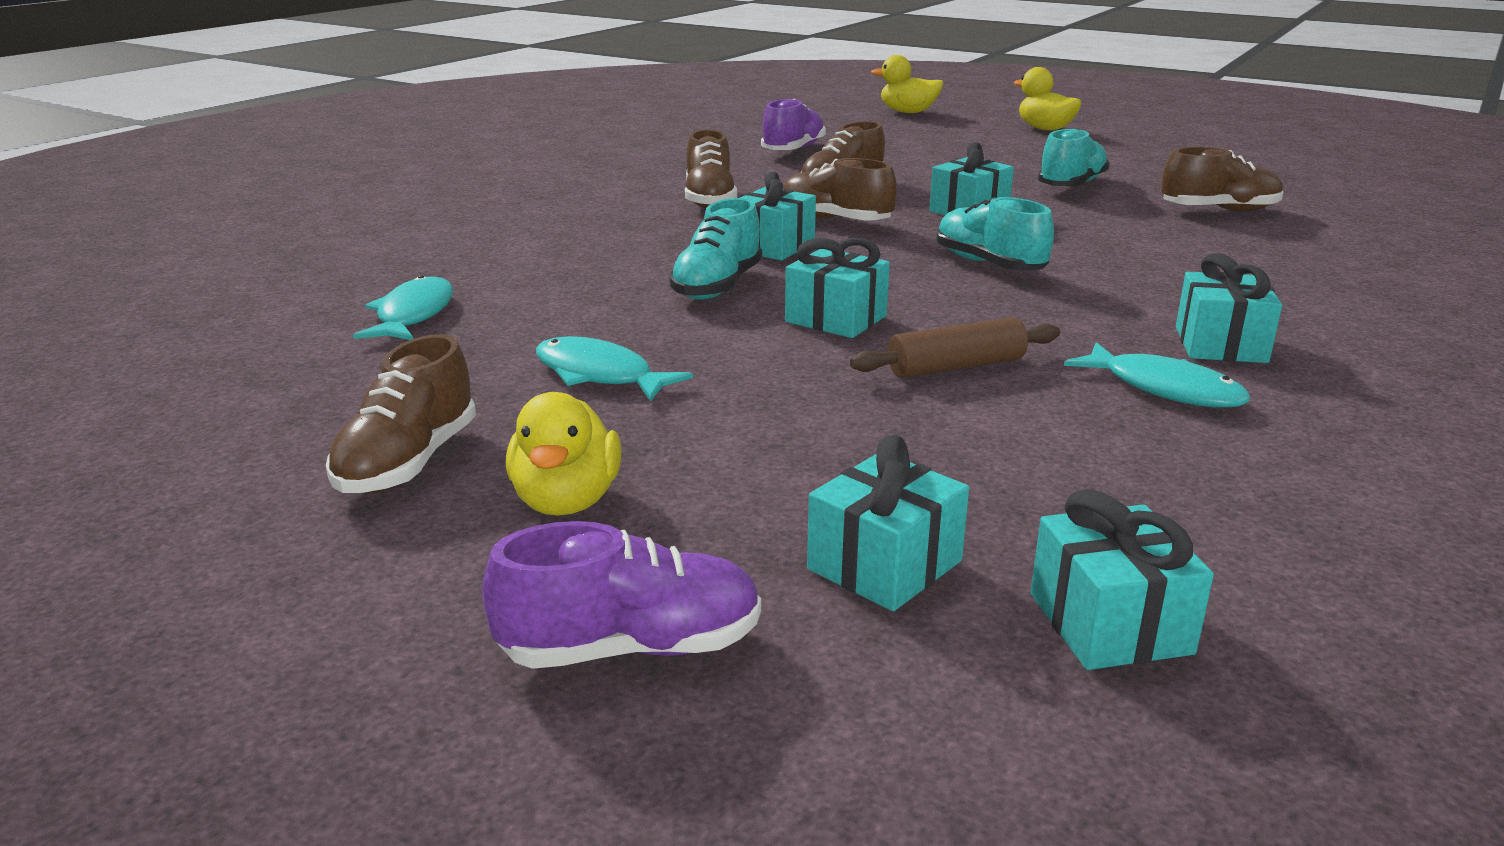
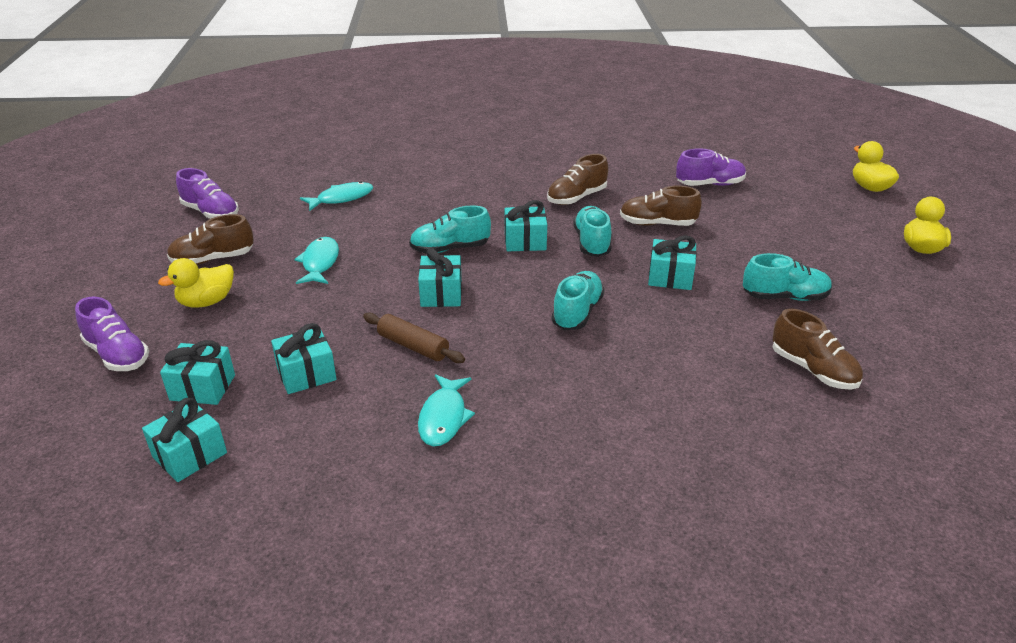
camera: 55 degrees right, 10 degrees up
(209, 428) = (211, 213): none -> purple shoe
(834, 220) = (592, 243): brown shoe -> turquoise shoe
(1220, 345) = (530, 423): turquoise gift -> turquoise gift (306, 374)

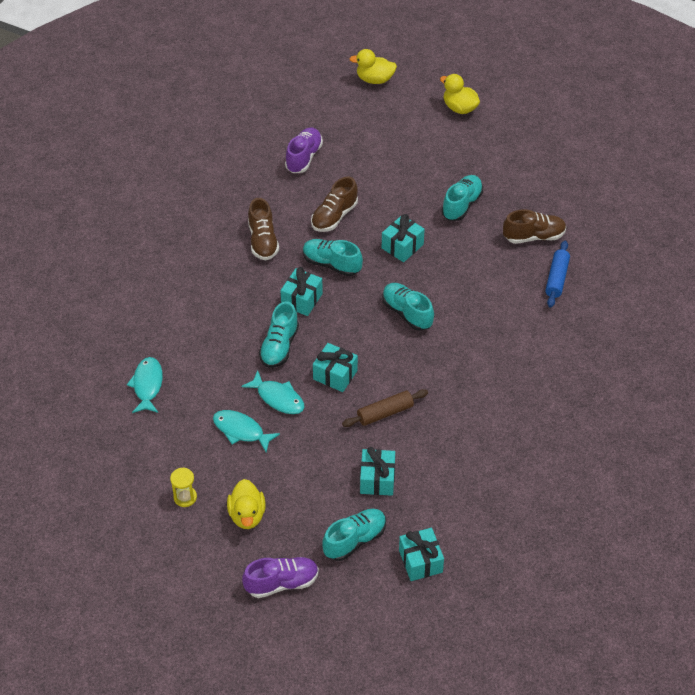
camera: 60 degrees left, 15 degrees up
(203, 387) = (355, 540): turquoise gift -> turquoise shoe
(211, 213) = (102, 481): purple shoe -> none
(213, 259) = (185, 497): brown shoe -> yellow hourglass
(444, 417) = (465, 424): turquoise fish -> turquoise fish (278, 398)
(770, 416) = (556, 278): none -> blue rolling pin

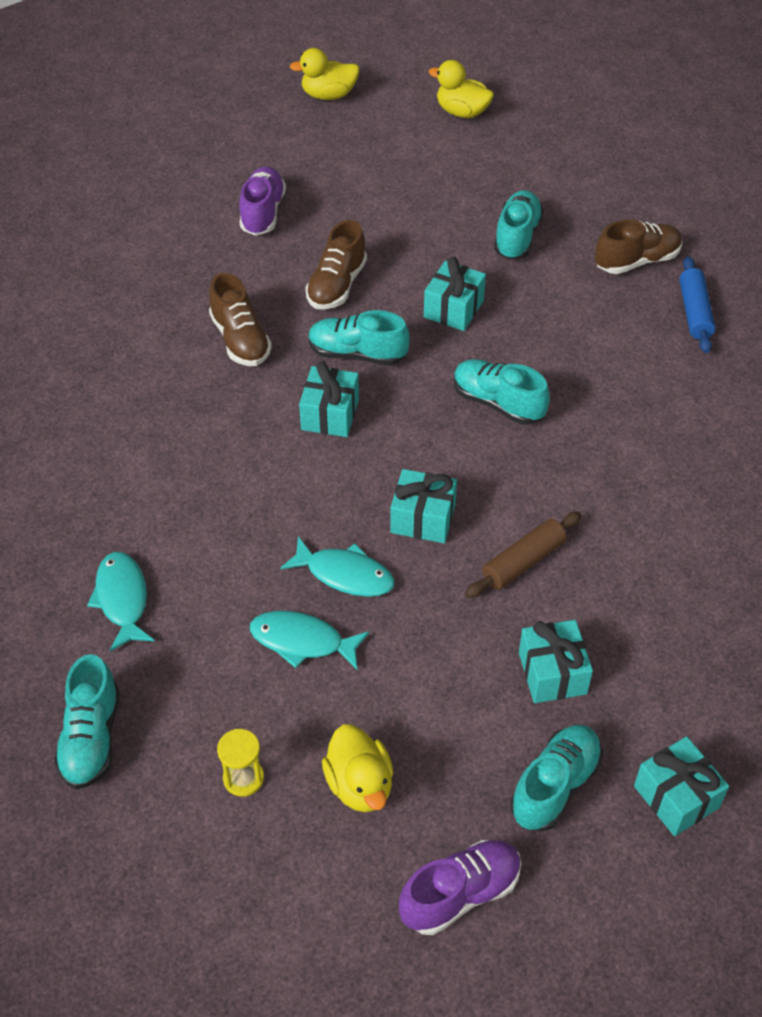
camera: 15 degrees left, 0 degrees up
(279, 346) = (319, 492): turquoise shoe -> turquoise shoe (91, 738)

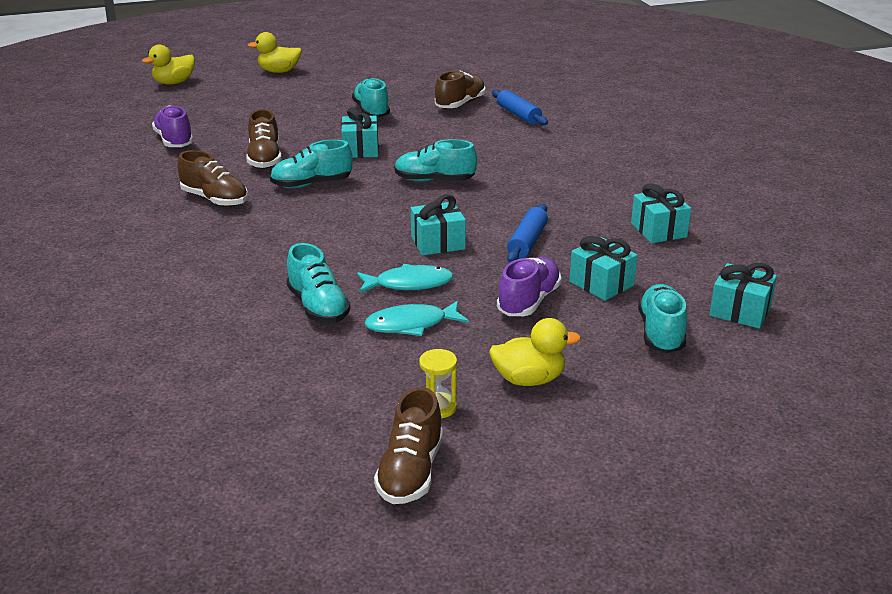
camera: 30 degrees left, 20 degrees down
(91, 738) = (290, 430): turquoise shoe -> turquoise shoe (318, 307)
(122, 599) = (244, 349): turquoise fish -> none
(158, 852) = (410, 472): none -> brown shoe
(330, 414) = (320, 215): turquoise gift -> turquoise gift (658, 230)
(360, 784) = (529, 379): yellow duck -> yellow duck turned 45 degrees counterclockwise
(460, 894) = (658, 406): purple shoe -> purple shoe (529, 301)
(523, 562) = (527, 242): brown rolling pin -> blue rolling pin

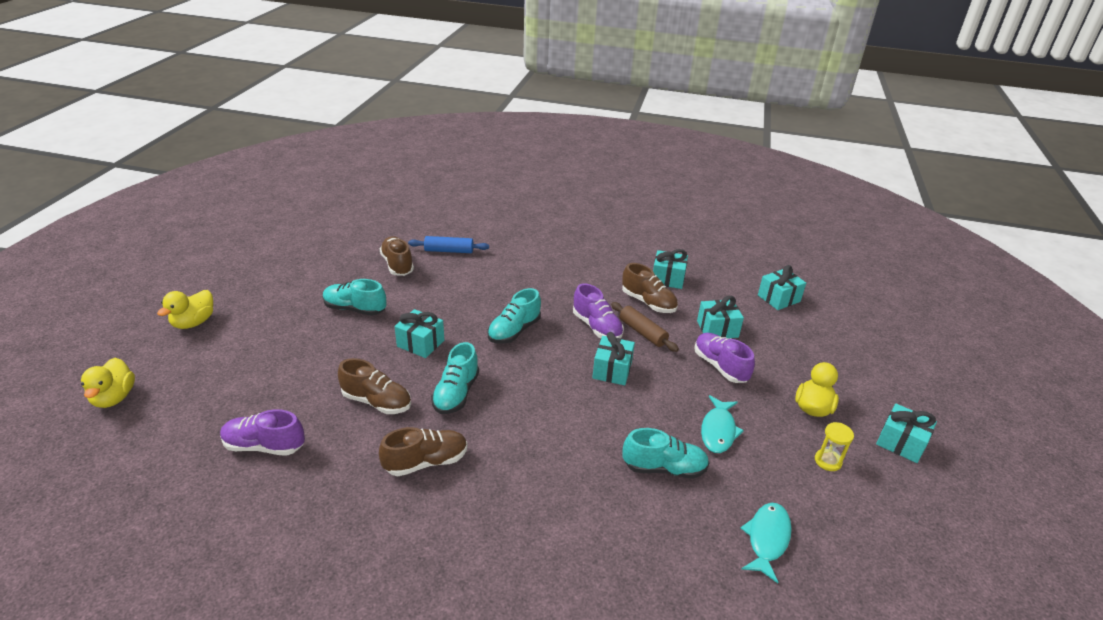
camera: 60 degrees left, 5 degrees up
(409, 284) = (661, 408): turquoise fish -> turquoise fish (767, 539)
(410, 472) = (896, 504): brown shoe -> brown shoe (648, 303)
(500, 216) = (597, 327): none -> purple shoe
(527, 242) = (642, 332): blue rolling pin -> brown rolling pin
(539, 461) = (901, 443): none -> turquoise gift
(661, 333) = (786, 335): turquoise shoe -> none

